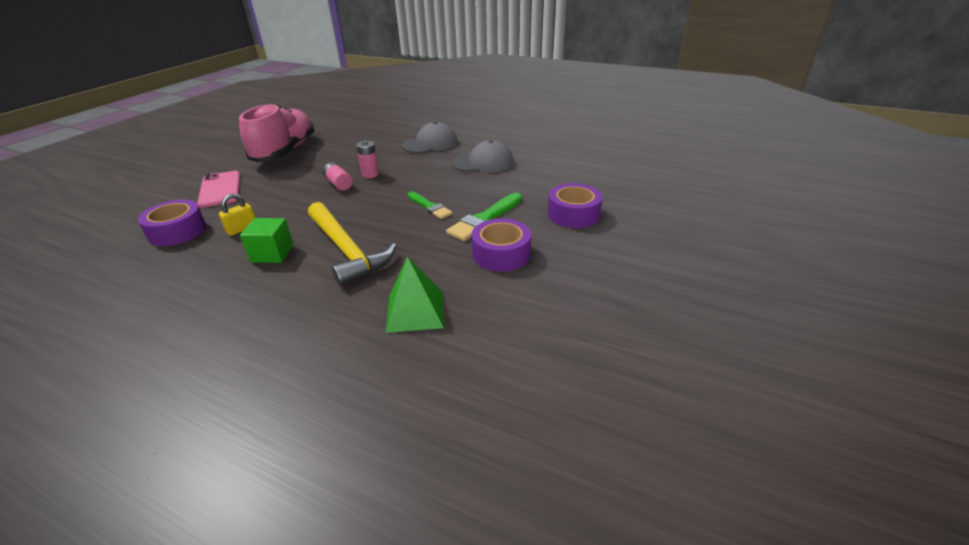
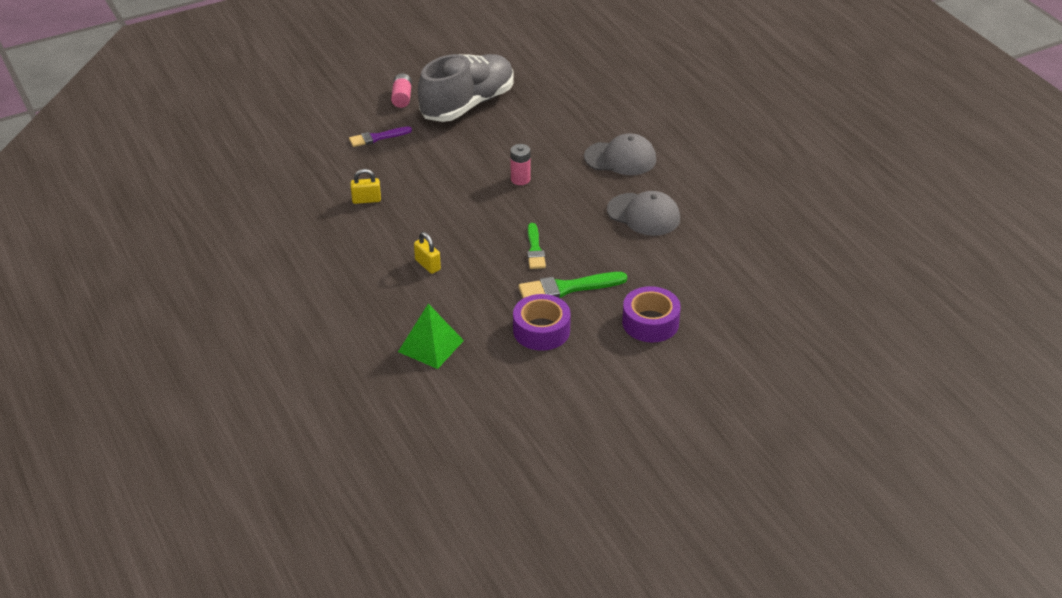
camera: 35 degrees right, 5 degrees up
(177, 231) = (318, 178): purple tape -> none
(220, 189) = (377, 137): pink phone -> purple brush
(272, 253) = (372, 239): green cube -> none
(285, 152) = (467, 104): pink shoe -> grey shoe
(339, 184) = (481, 179): pink battery -> pink battery (402, 97)
(346, 251) = (427, 265): yellow hammer -> yellow padlock

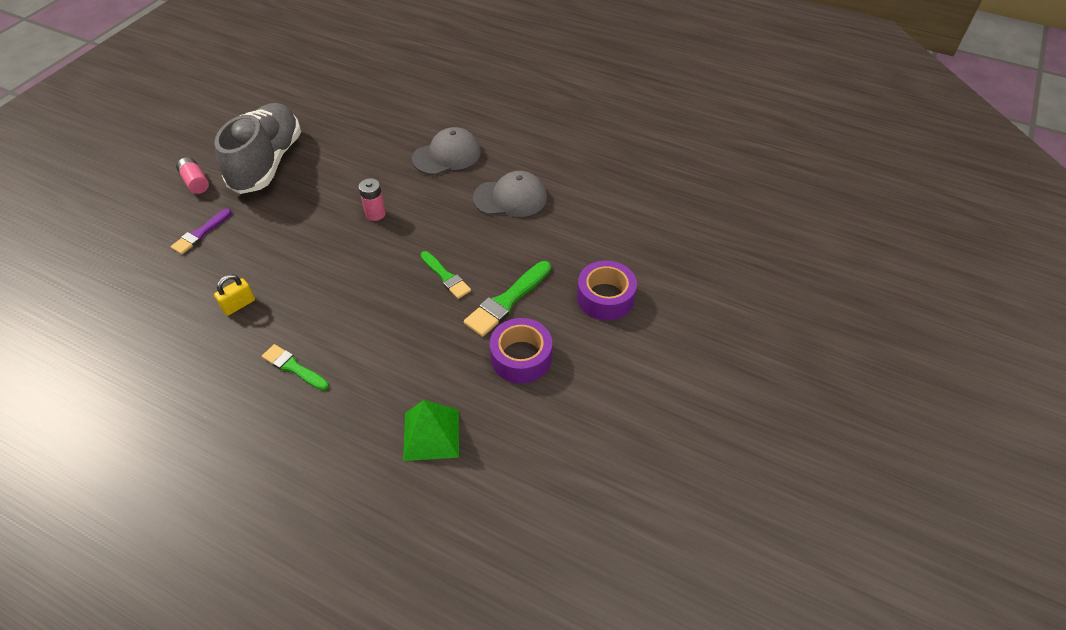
camera: 35 degrees left, 10 degrees up
(372, 259) = (294, 367): none -> green brush
(427, 265) = (357, 345): yellow padlock -> none

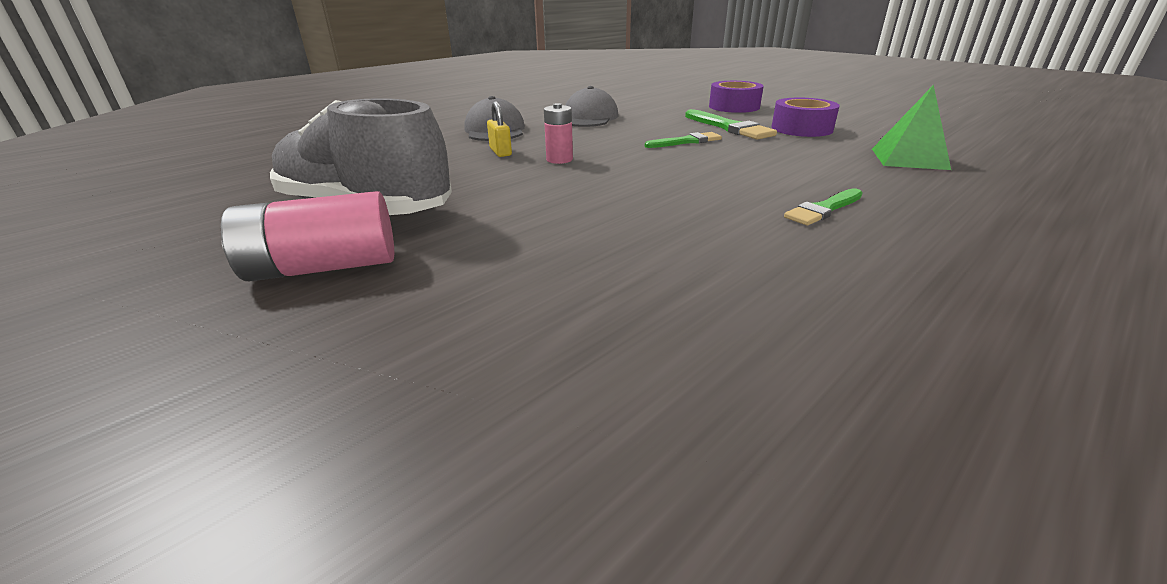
camera: 70 degrees left, 20 degrees down
(195, 182) = (323, 267): pink battery -> pink battery, size x1.70
(201, 233) = (484, 265): purple brush -> none
(239, 305) = (690, 239): yellow padlock -> yellow padlock (500, 152)

